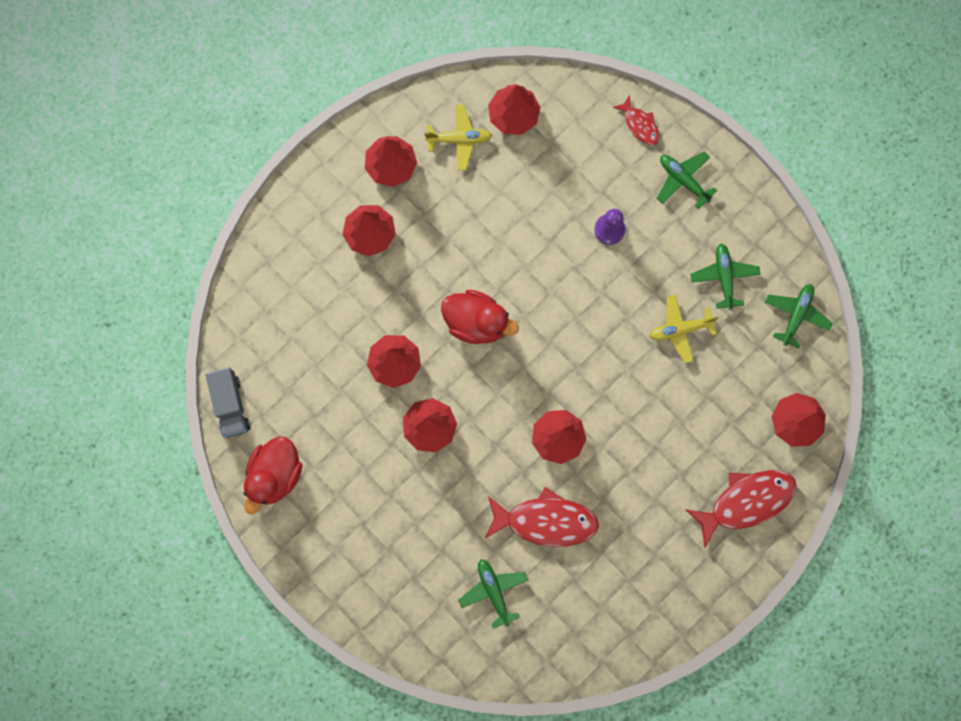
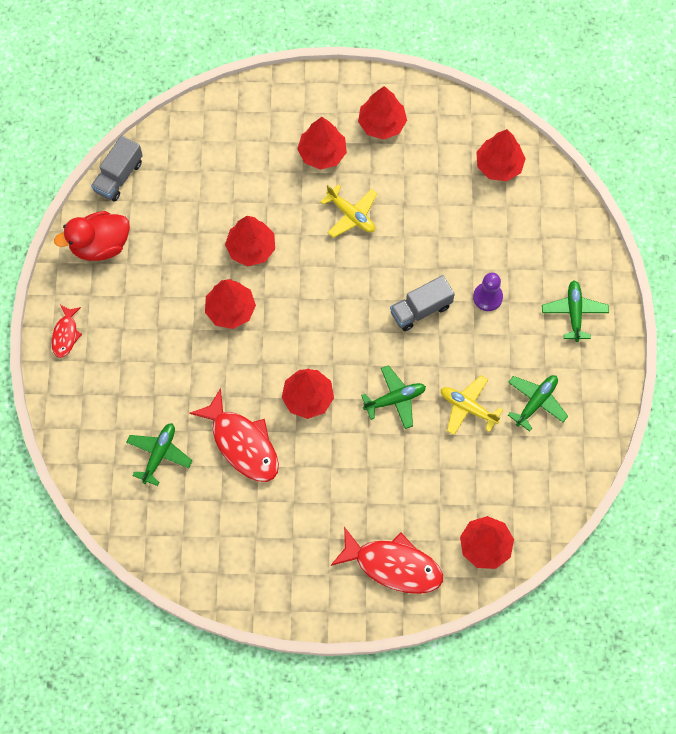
camera: 45 degrees right, 10 degrees down
(459, 139) = (445, 148): yellow plane -> yellow plane (351, 215)
(476, 322) = (333, 273): red duck -> none
(570, 287) = (420, 309): none -> grey truck
(640, 125) = (581, 249): red fish -> red fish (65, 335)
(796, 315) = (562, 476): green plane -> green plane (395, 399)

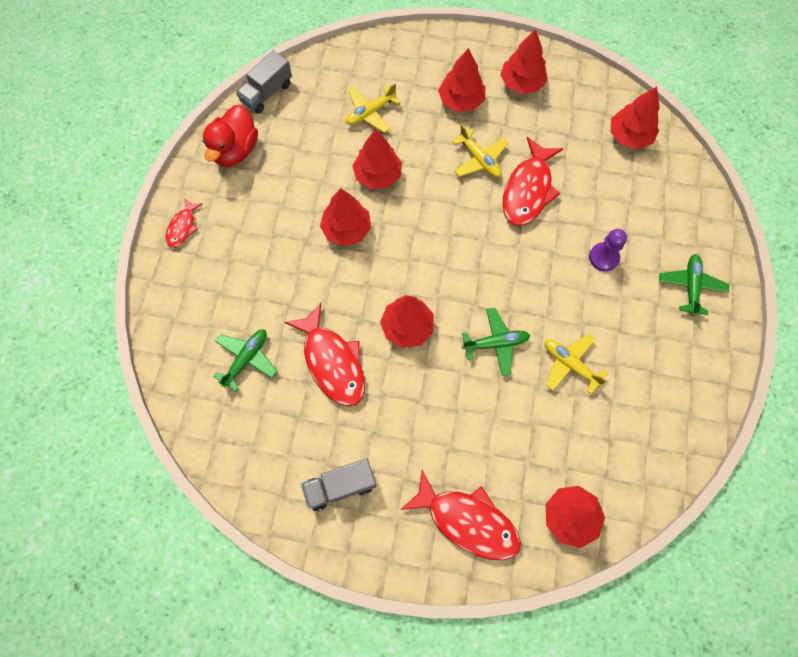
camera: 10 degrees right, 0 degrees up
(100, 245) = (235, 150): red duck -> red duck turned 60 degrees counterclockwise
(231, 181) = (370, 113): none -> yellow plane
(404, 240) = (528, 190): none -> red fish
(420, 309) = (534, 258): grey truck -> grey truck (340, 486)
(536, 402) = (642, 371): green plane -> none

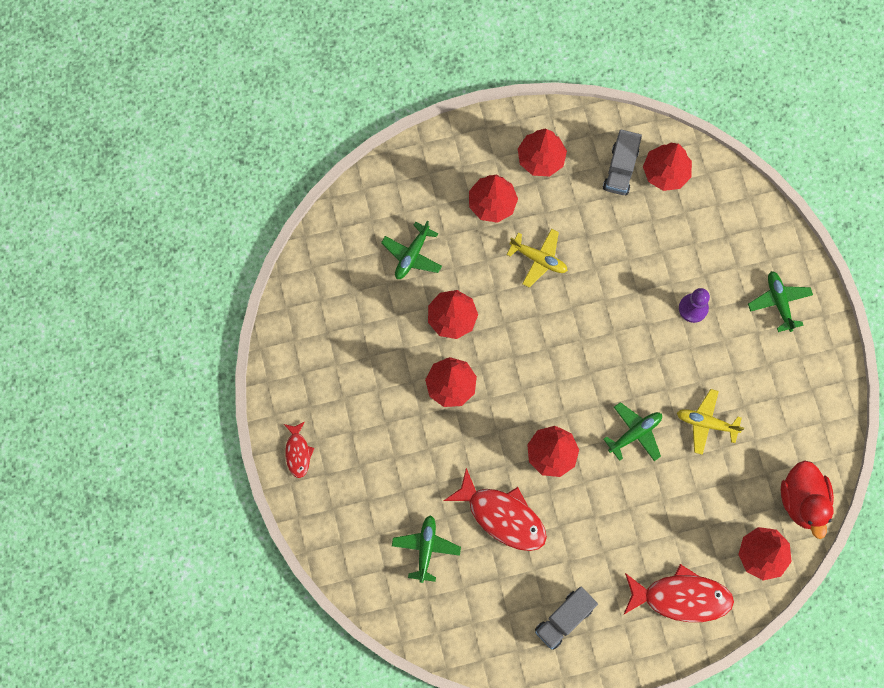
camera: 25 degrees left, 5 degrees up
(235, 150) = (304, 353): red duck -> red duck (802, 501)
(267, 93) = (300, 278): grey truck -> grey truck (620, 169)
(370, 113) = (412, 255): yellow plane -> green plane
(528, 190) = (597, 271): red fish -> none

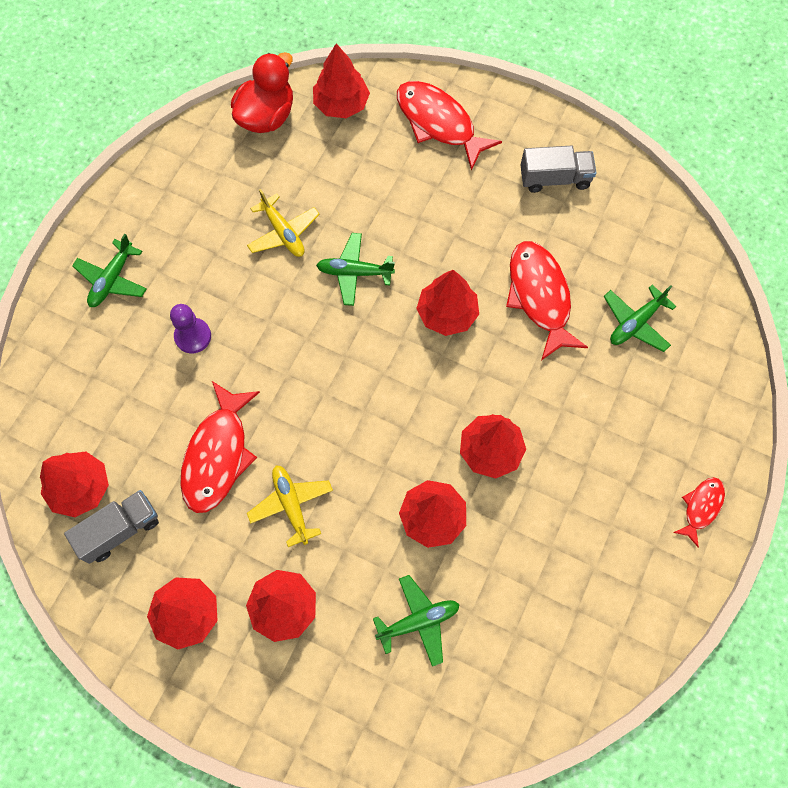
camera: 140 degrees left, 5 degrees down
(607, 252) = (218, 455): none -> red fish

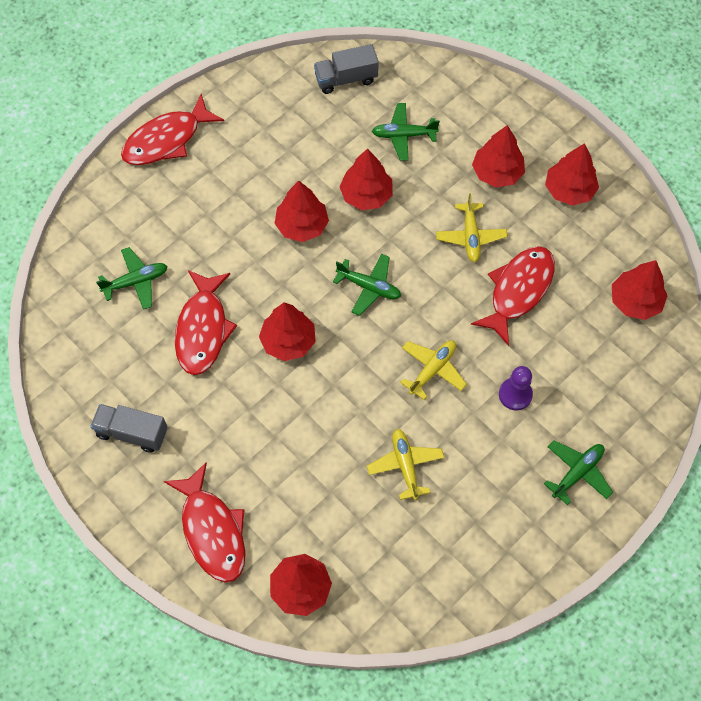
camera: 160 degrees left, 5 degrees down
(120, 530) = (608, 261): grey truck -> grey truck (346, 79)
(266, 116) = (382, 601): red duck -> none
(286, 333) = (432, 370): none -> yellow plane
(354, 272) = (353, 404): green plane -> green plane (369, 287)
(701, 507) = (166, 140): red fish -> red fish, size x1.88

